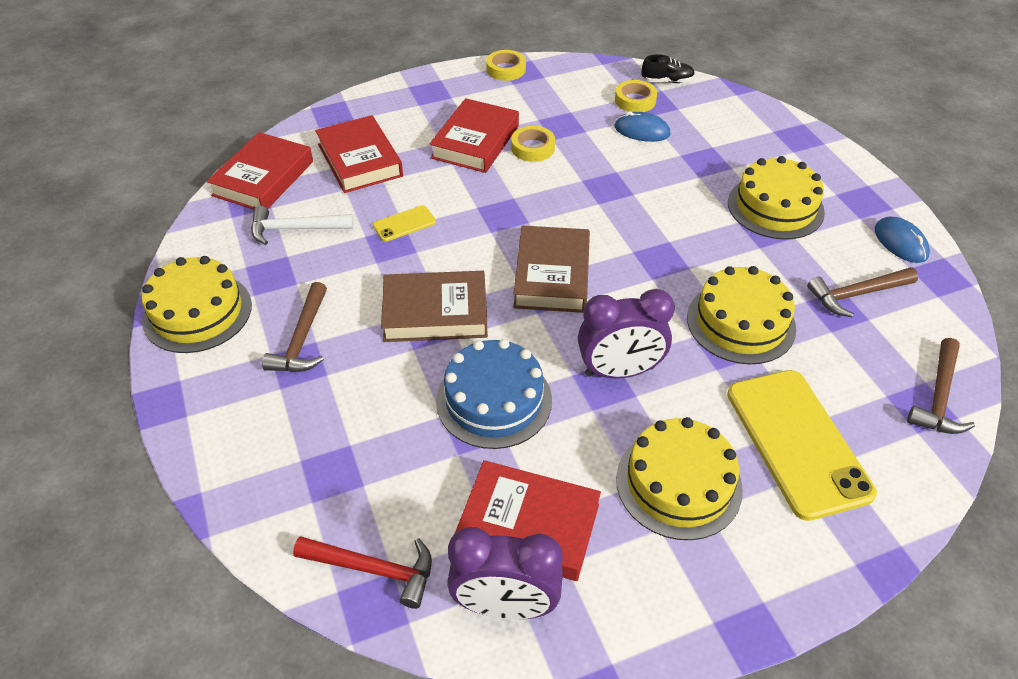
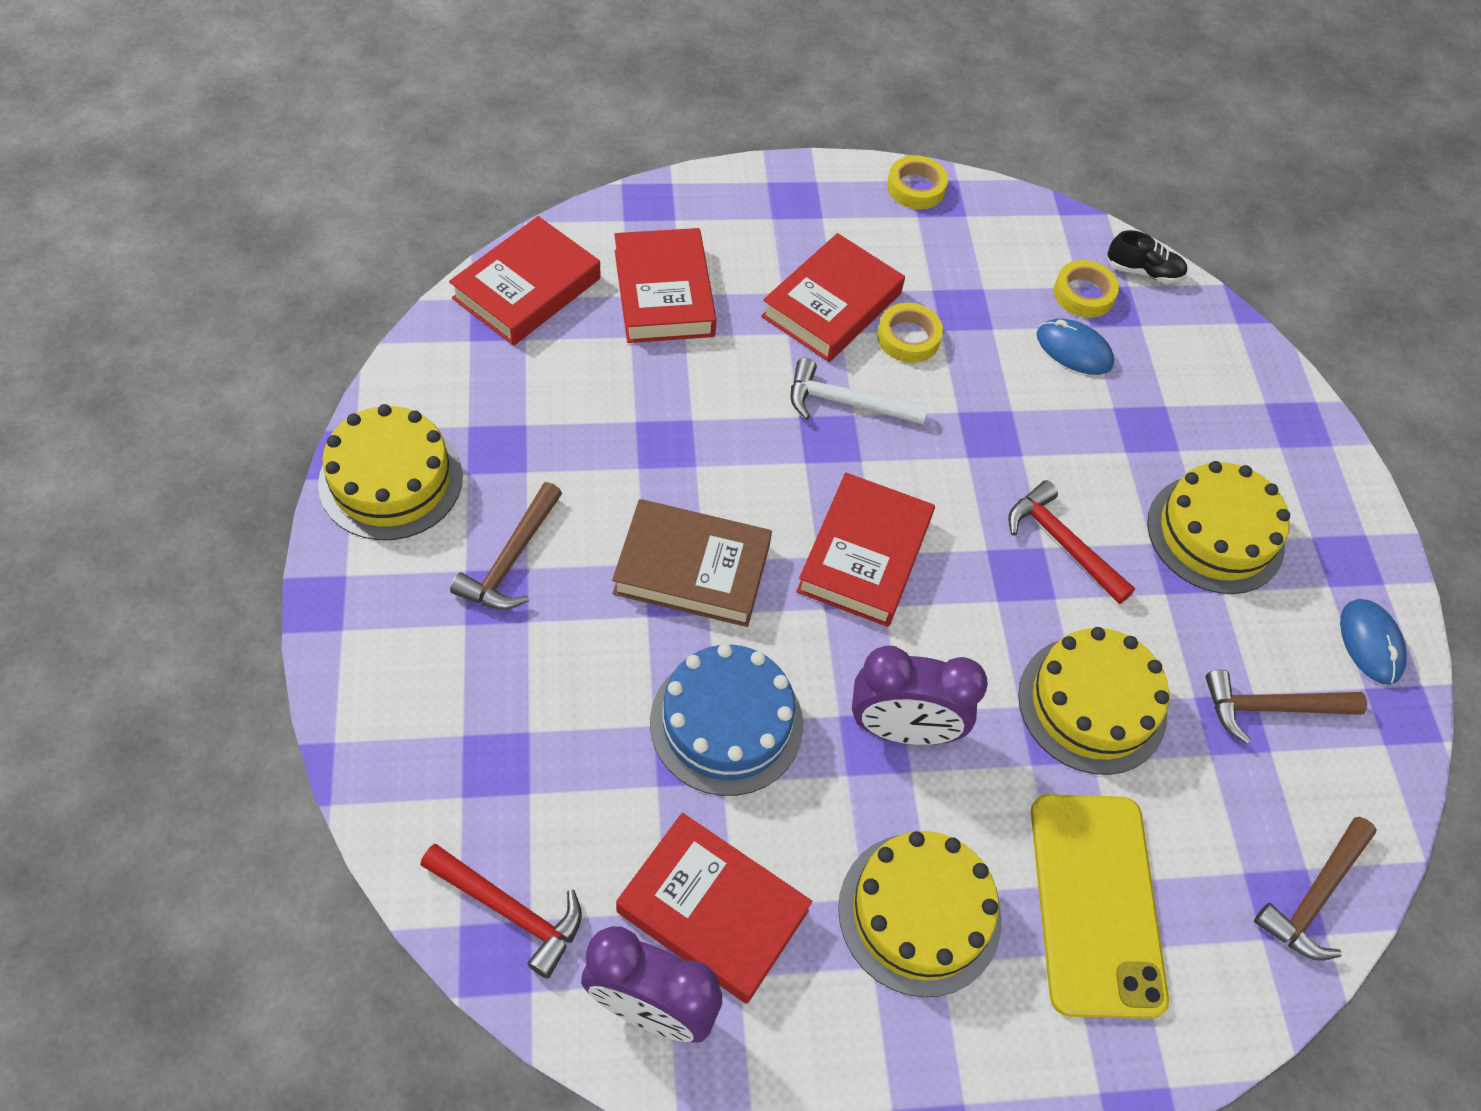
camera: 10 degrees right, 10 degrees up
(296, 229) = (548, 384): white hammer -> white hammer (846, 403)
(404, 224) = (693, 416): yellow phone -> none
(552, 275) = (864, 555): brown book -> red book
(681, 236) = (1062, 544): none -> red hammer

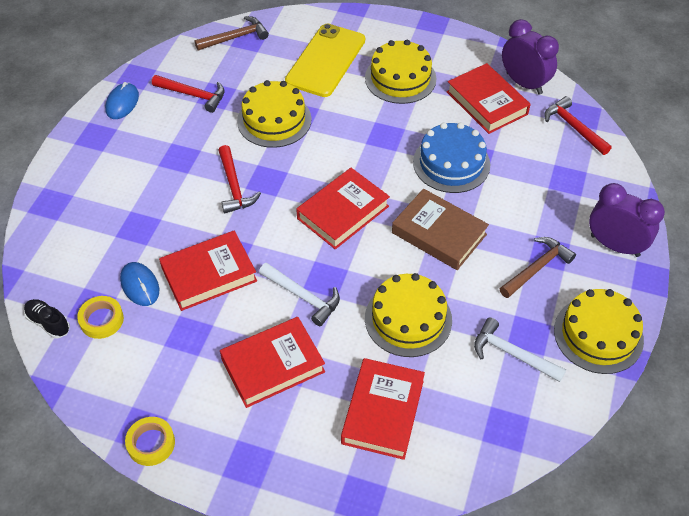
camera: 150 degrees left, 5 degrees down
(514, 413) = (512, 354): none -> white hammer
(527, 288) = (478, 447): red book -> red book (209, 274)
(902, 729) = (369, 137): purple clock -> purple clock (615, 245)
(908, 337) = (237, 326): yellow tape -> none
(1215, 534) = (151, 167): yellow cake -> yellow cake (408, 319)
(1271, 708) = (193, 95): brown hammer -> red hammer

